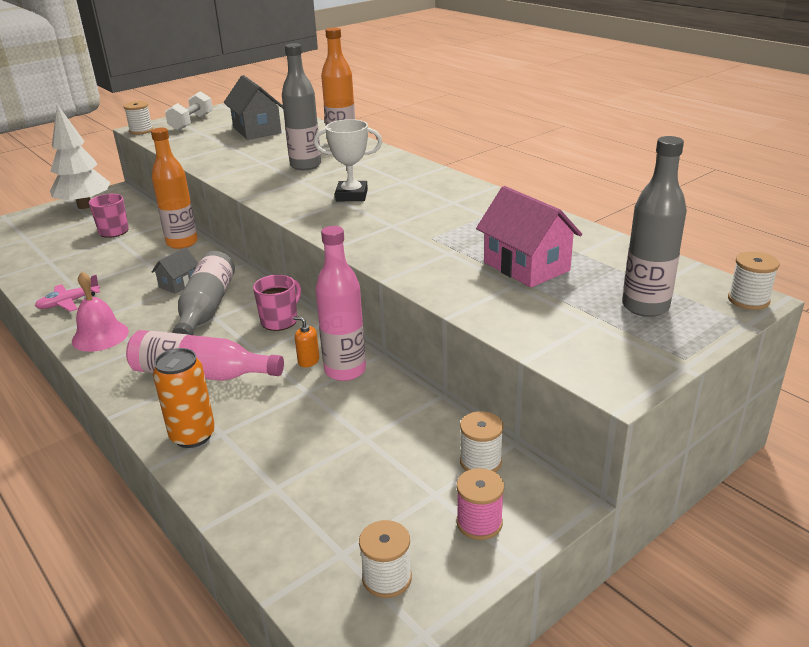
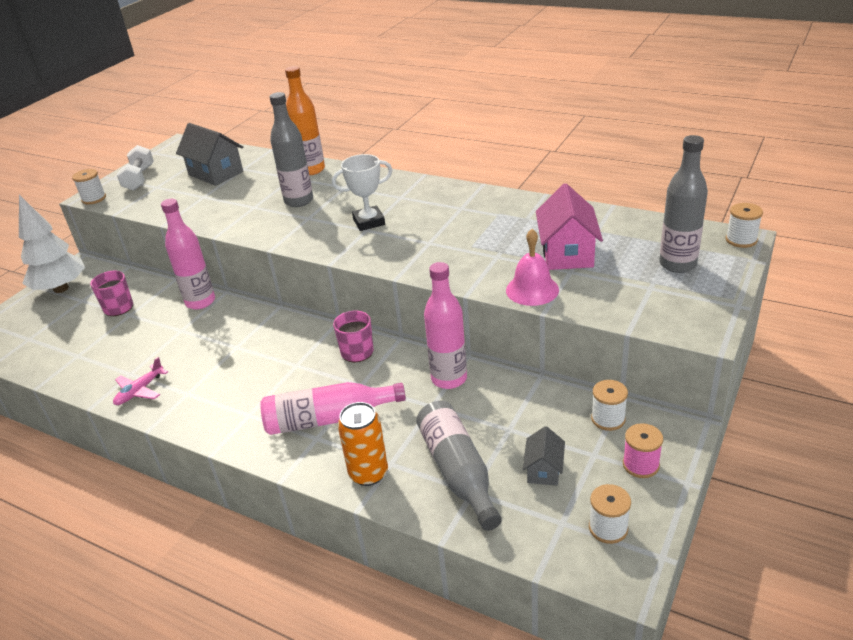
camera: 20 degrees left, 5 degrees up
(100, 336) = (202, 413): pink bell -> pink bell (532, 290)
(179, 284) = (233, 343): grey house -> grey house (544, 470)
(182, 243) = (200, 302): orange bottle -> pink bottle
(206, 309) = (281, 359): grey bottle -> grey bottle (458, 471)
(308, 361) = (412, 379): orange soap dispenser -> none
(526, 266) = (567, 253): pink house -> pink house turned 60 degrees clockwise

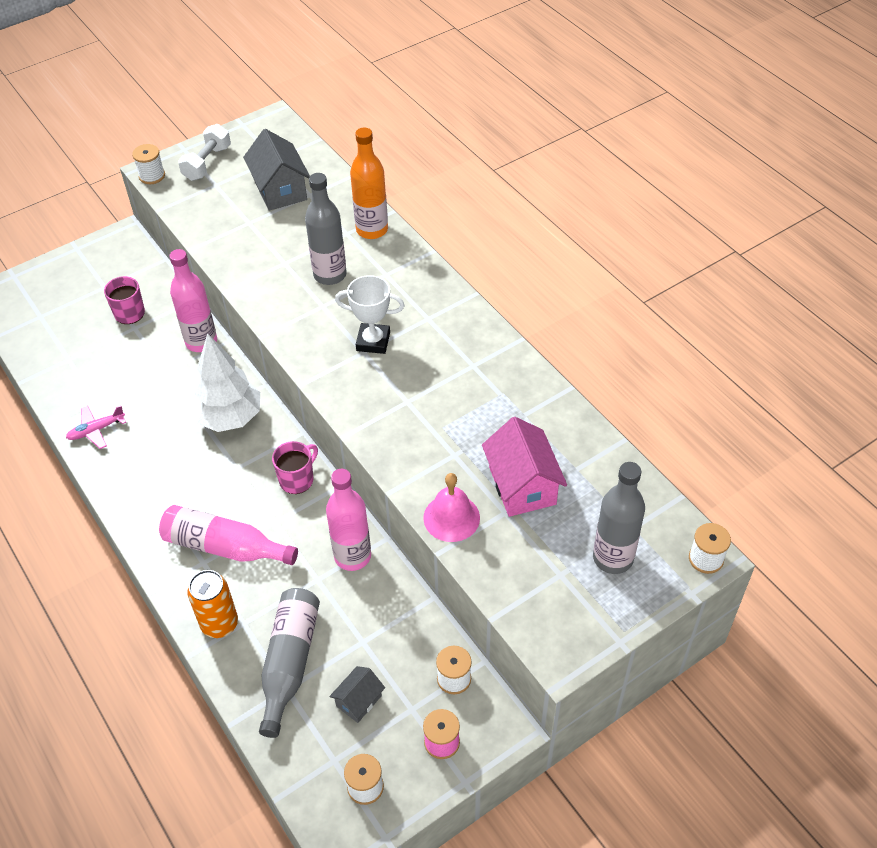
camera: 25 degrees right, 15 degrees up
(61, 288) = (95, 261): white tree -> white tree (230, 417)
(567, 253) = (522, 485): pink house -> pink house turned 45 degrees counterclockwise

